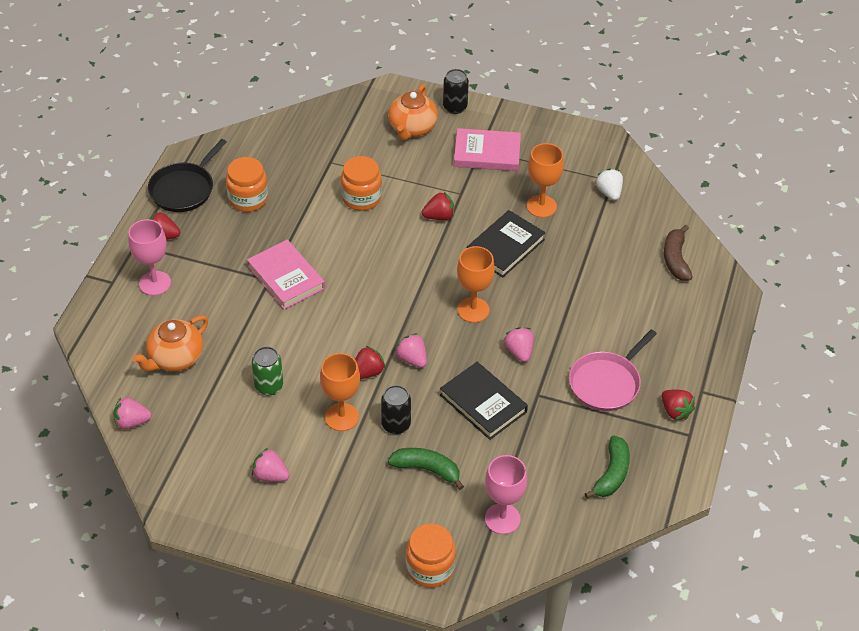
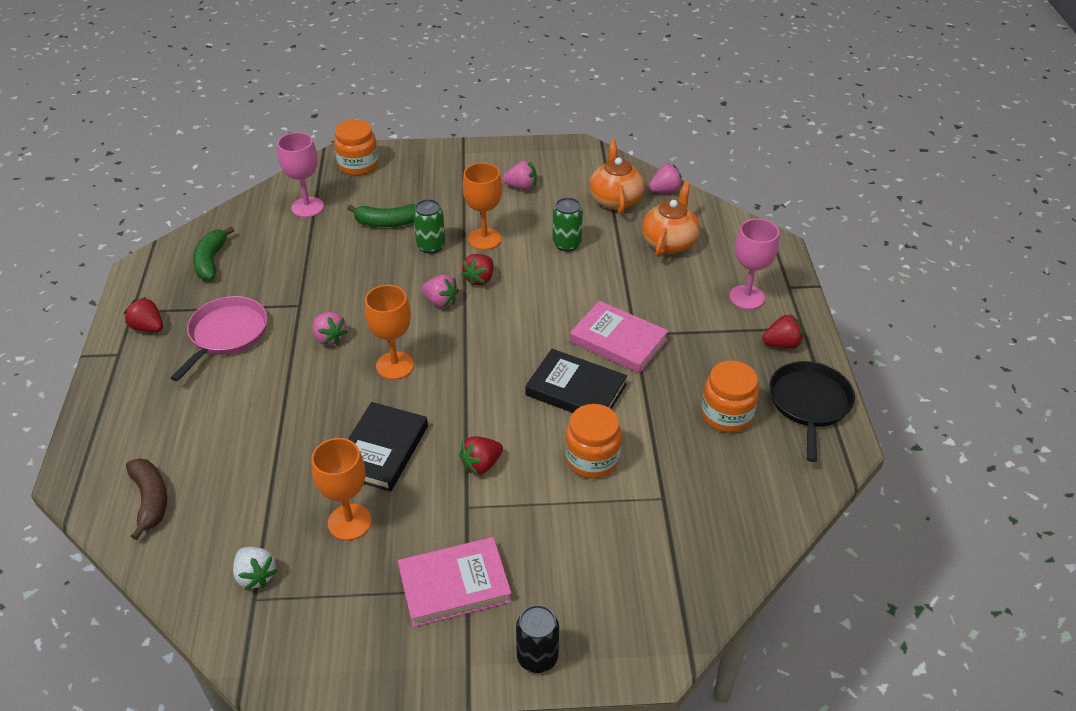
camera: 160 degrees right, 5 degrees down
(396, 425) = (431, 246): black can -> green can
(412, 128) = (583, 593): orange teapot -> orange teapot (615, 199)
(483, 403) = (353, 283): black book -> black book (576, 390)

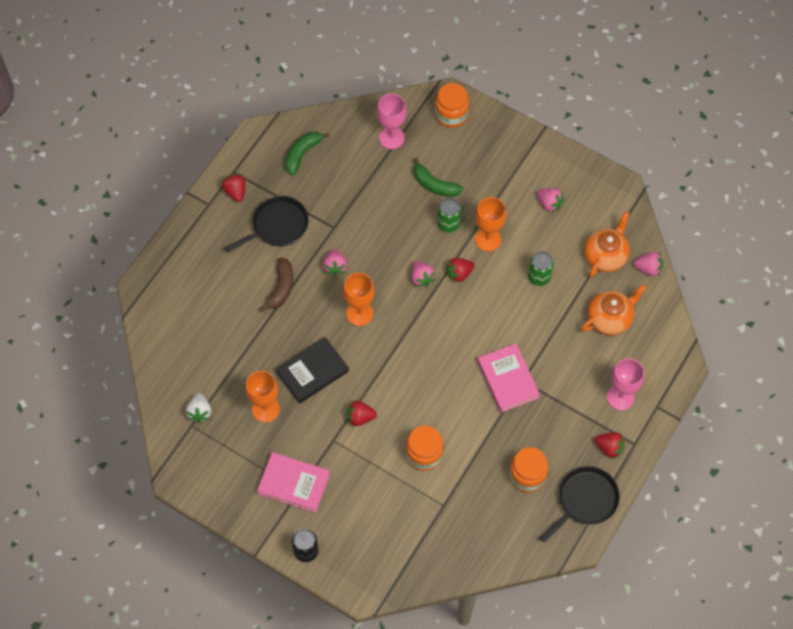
camera: 35 degrees right, 20 degrees up
(150, 500) = (173, 327): brown banana -> brown banana (281, 288)
(226, 334) = (277, 226): pink pan -> black pan
(576, 390) = (452, 400): black book -> none

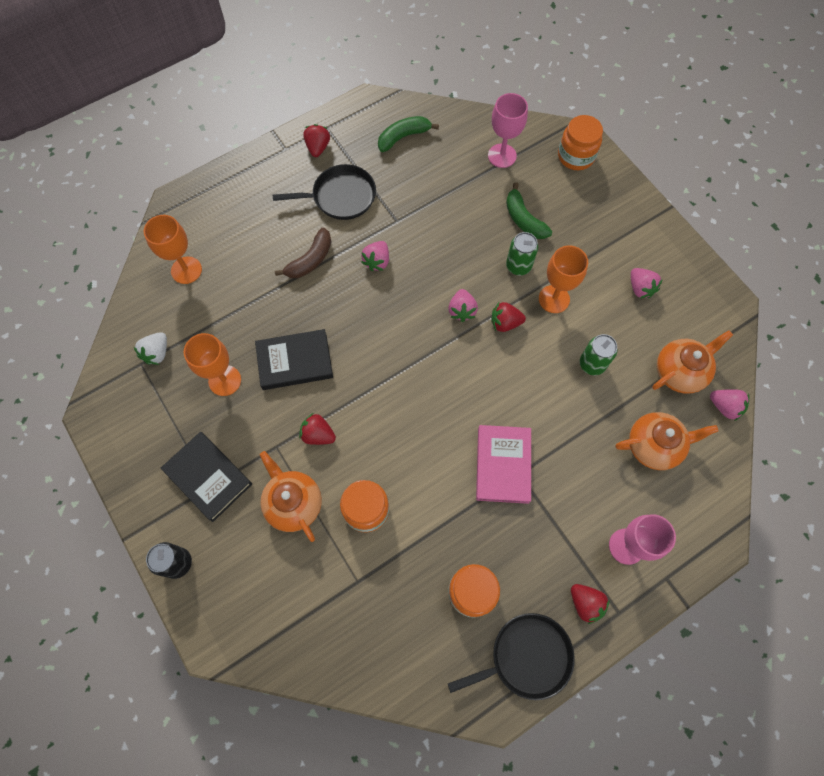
camera: 25 degrees right, 5 degrees up
(294, 483) = (208, 477): pink book -> black book
(359, 313) = (377, 320): orange goblet -> orange goblet (186, 270)
(368, 473) = (293, 503): none -> orange teapot

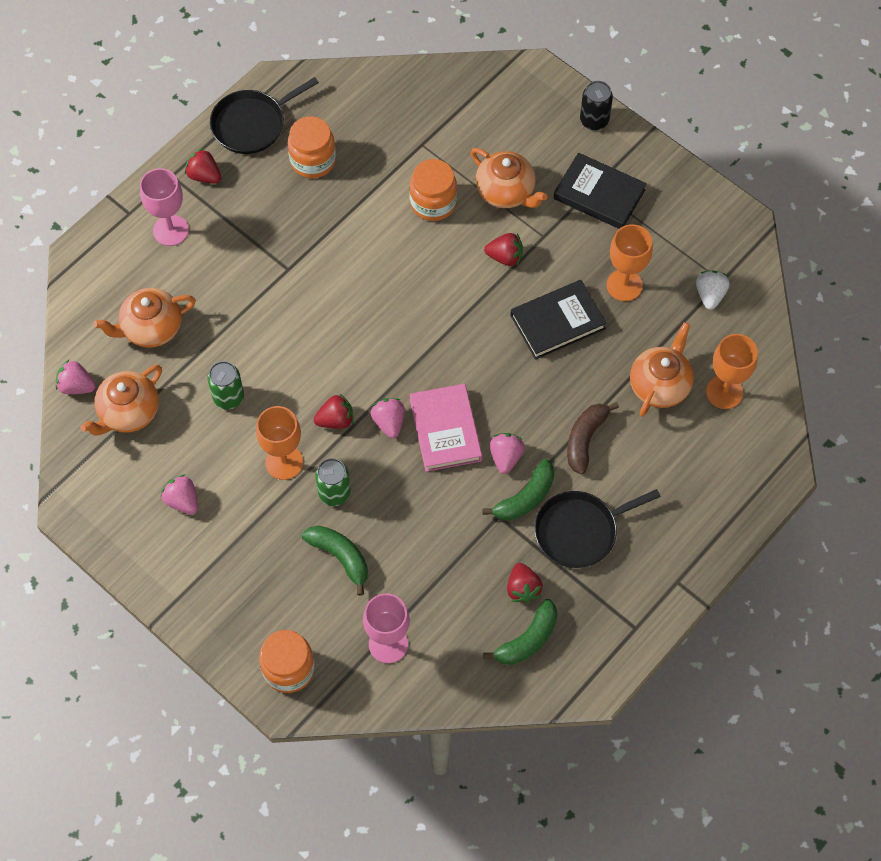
camera: 165 degrees right, 5 degrees down
(234, 288) = (660, 385): none -> orange teapot
(318, 147) = (635, 594): red strawberry -> red strawberry (523, 589)
(372, 228) = (525, 498): none -> green banana
(503, 465) = (306, 273): pink book -> pink book (445, 430)

